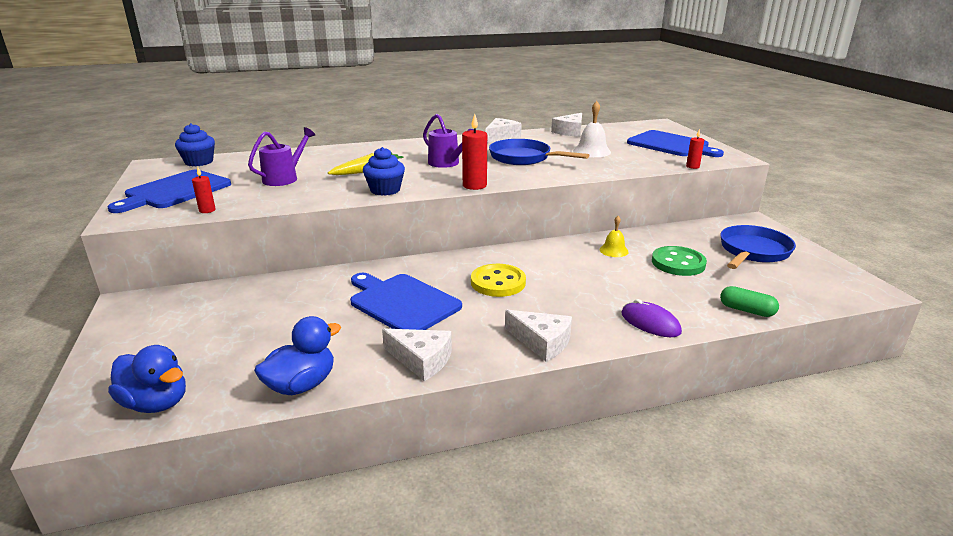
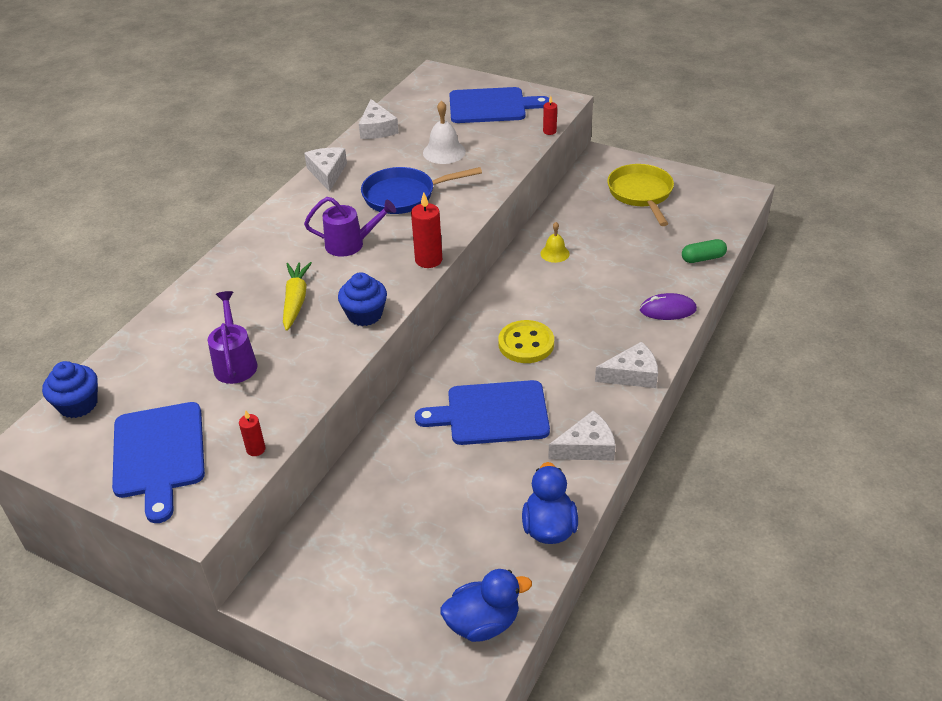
camera: 45 degrees left, 15 degrees up
(678, 263) = (612, 238): green button -> none
(753, 252) = (641, 194): blue pan -> yellow pan

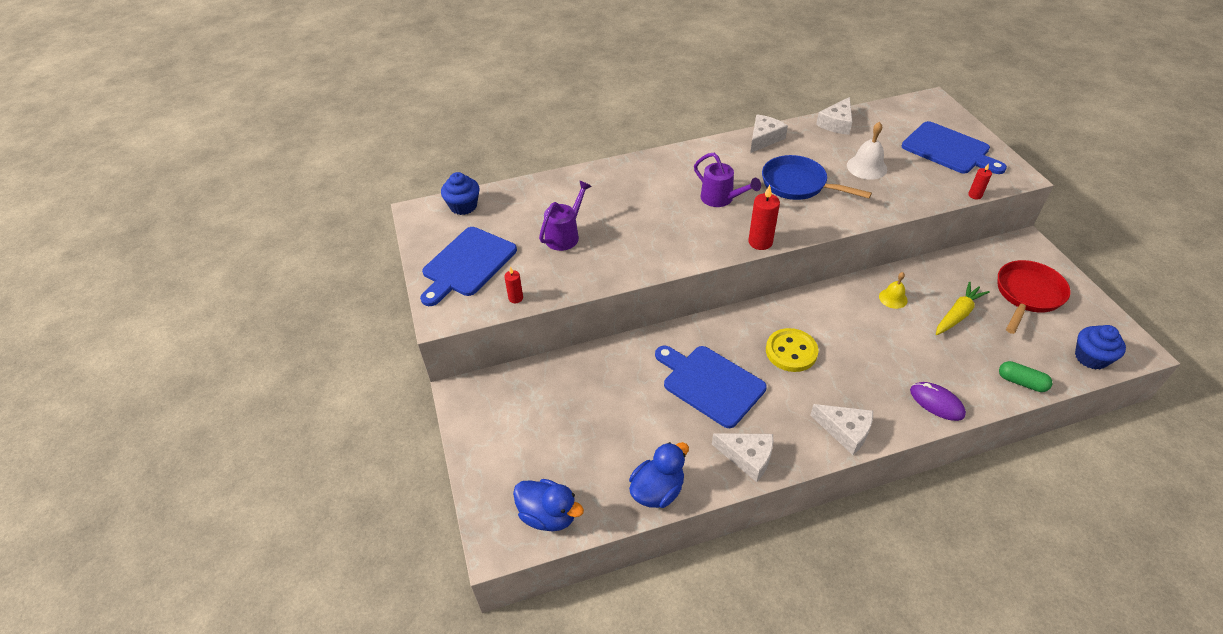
camera: 45 degrees right, 5 degrees up
(295, 301) = (643, 217): yellow carrot -> yellow carrot (957, 314)
(365, 315) = (674, 254): blue cupcake -> blue cupcake (1091, 357)
(641, 194) = (1027, 295): yellow pan -> red pan

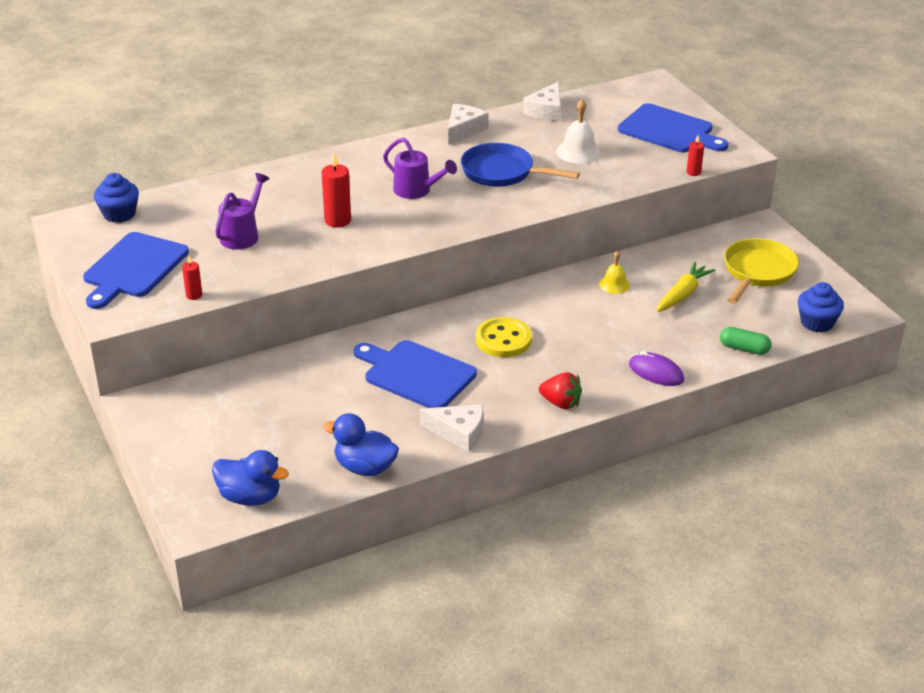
camera: 10 degrees left, 10 degrees down
(657, 490) = (365, 467): blue duck -> blue duck turned 105 degrees counterclockwise
(760, 242) = (461, 228): red candle -> red candle (337, 220)
(845, 431) = (561, 403): white cheese -> red strawberry
(1027, 295) = (757, 272): red pan -> yellow pan

